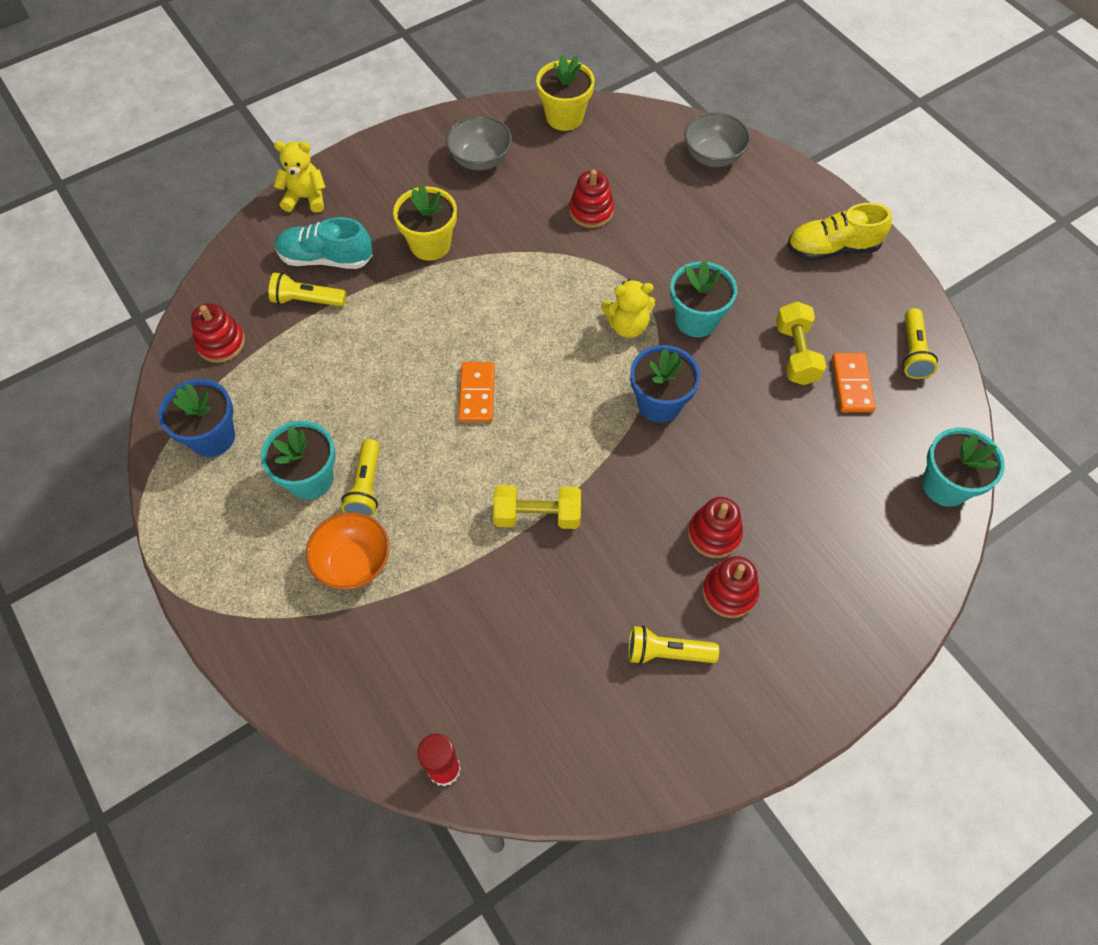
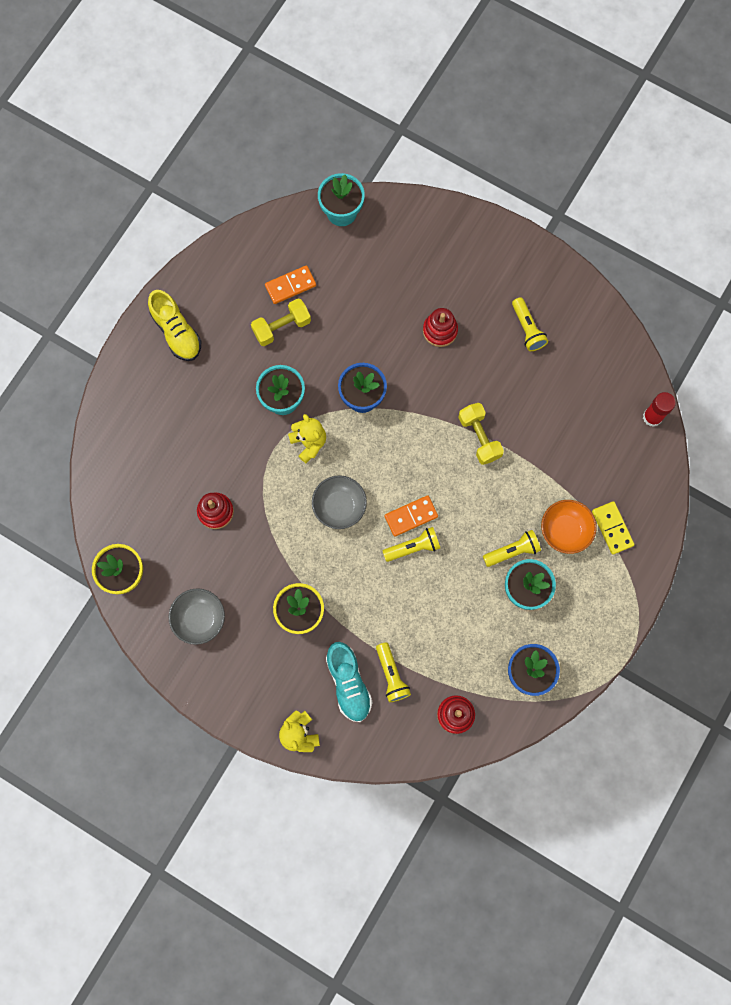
camera: 115 degrees left, 15 degrees up
(320, 625) = (612, 528): none -> yellow domino
(713, 156) = (120, 445): grey bowl -> grey bowl (339, 507)
(729, 592) = (473, 309): red stacking toy -> none
(913, 352) = (246, 256): yellow flashlight -> yellow flashlight (413, 547)

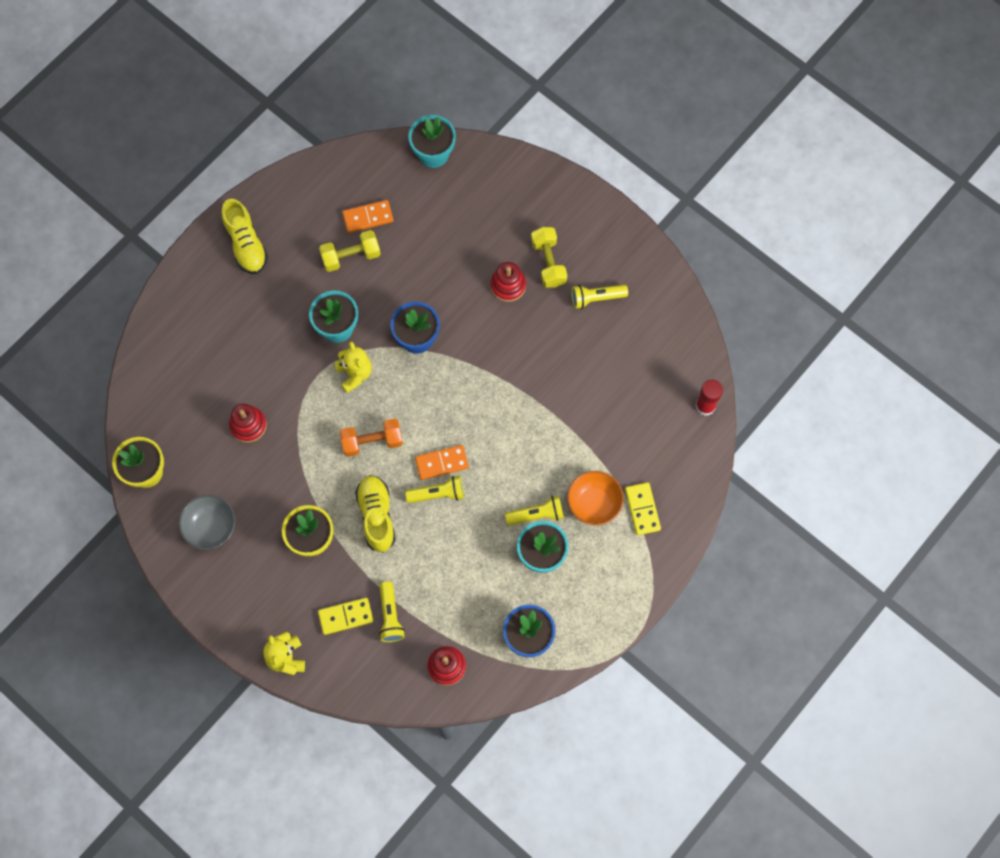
camera: 10 degrees right, 5 degrees down
(339, 507) = (372, 441): grey bowl -> orange dumbbell
(348, 683) = (346, 616): turquoise shoe -> yellow domino
(358, 579) = (376, 516): none -> yellow shoe
(479, 437) = (526, 397): yellow dumbbell -> yellow dumbbell (548, 262)
(527, 329) = (596, 298): yellow flashlight -> yellow flashlight turned 90 degrees clockwise

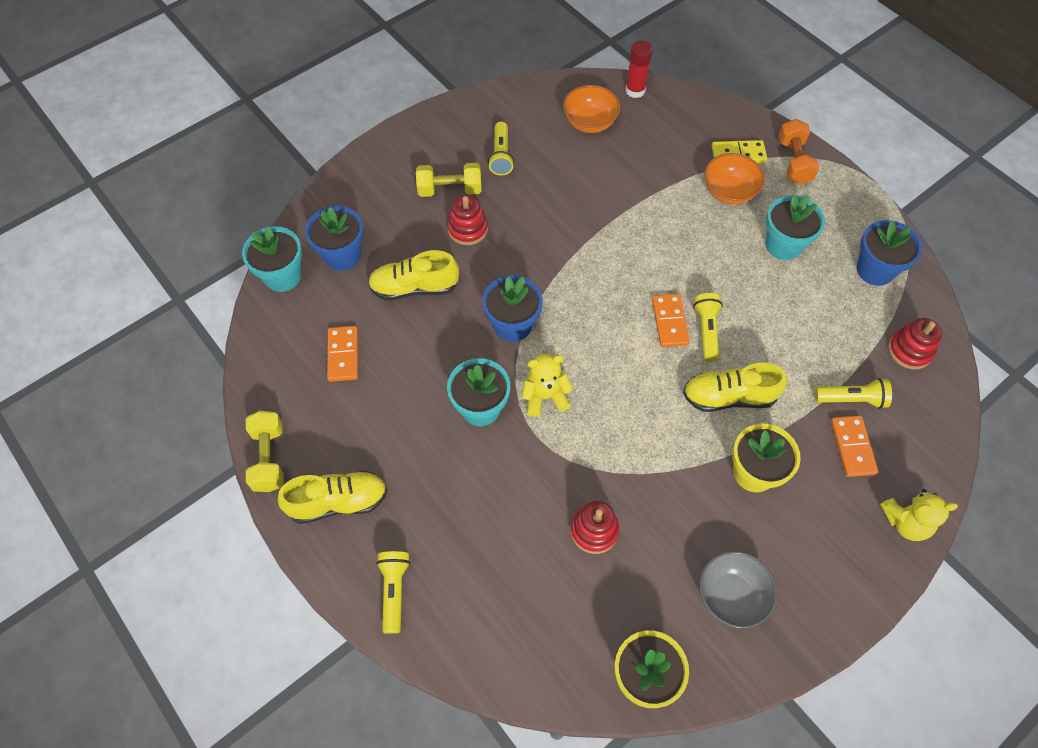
camera: 80 degrees left, 10 degrees down
(346, 616) = (852, 447): yellow domino -> orange domino
(351, 256) = (390, 380): yellow dumbbell -> yellow dumbbell (269, 458)
(372, 441) = (634, 389): orange dumbbell -> orange dumbbell (793, 161)
(440, 256) = (414, 287): none -> yellow shoe
(462, 193) = (342, 255): none -> blue flower pot
(536, 514) = (737, 242): yellow flashlight -> yellow flashlight (394, 591)
(653, 369) = (589, 123): none -> orange bowl

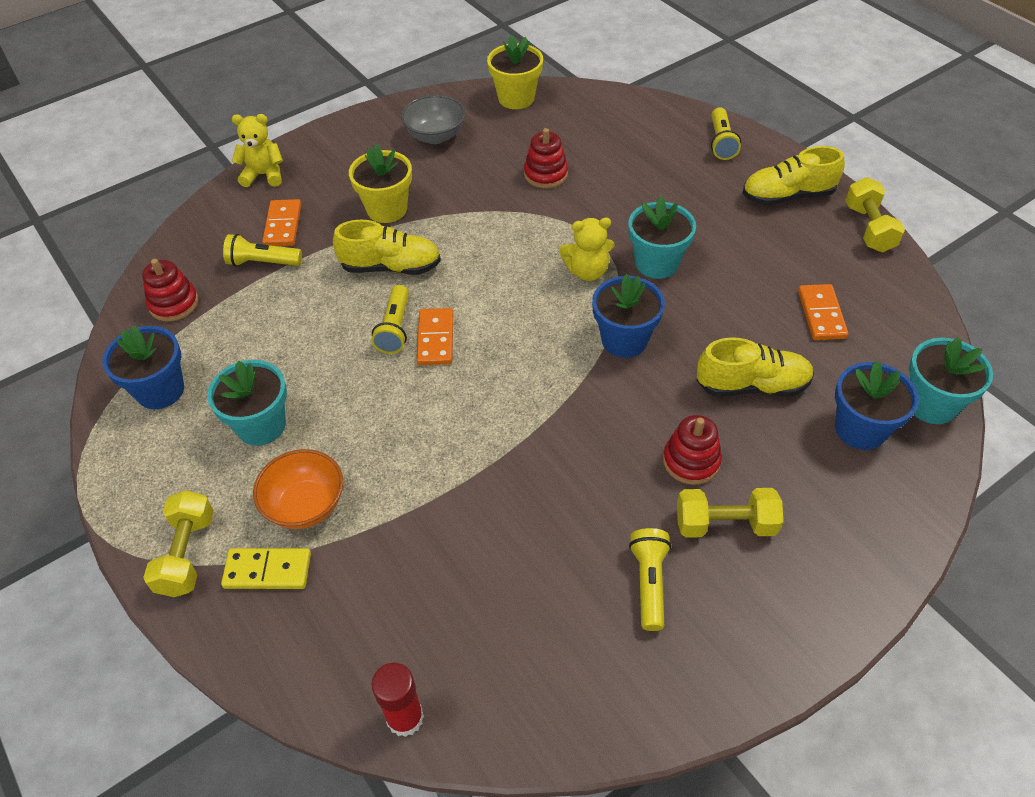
camera: 175 degrees left, 10 degrees down
(589, 123) = (497, 645): orange bowl -> none
(793, 161) = (187, 554): orange dumbbell -> yellow dumbbell

